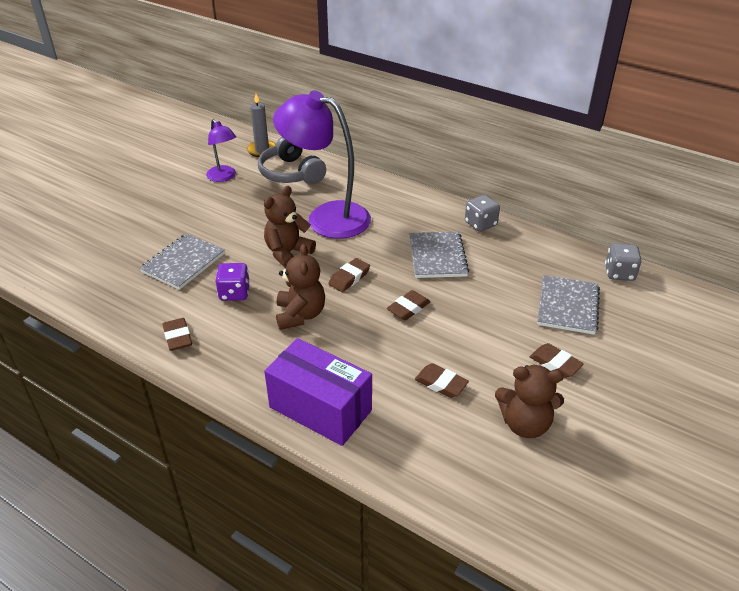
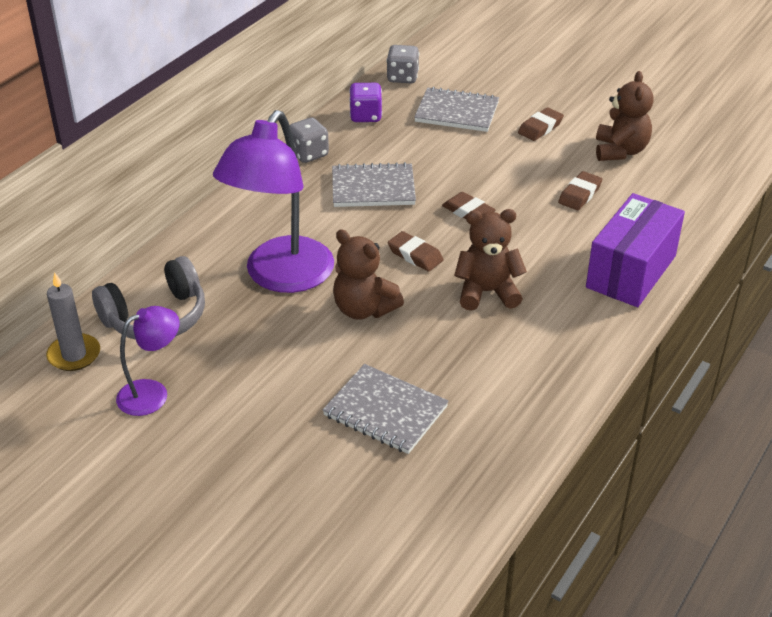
camera: 90 degrees left, 0 degrees up
(178, 337) = (540, 395): brown eraser -> none
(234, 293) = (450, 352): purple dice -> purple dice (366, 116)

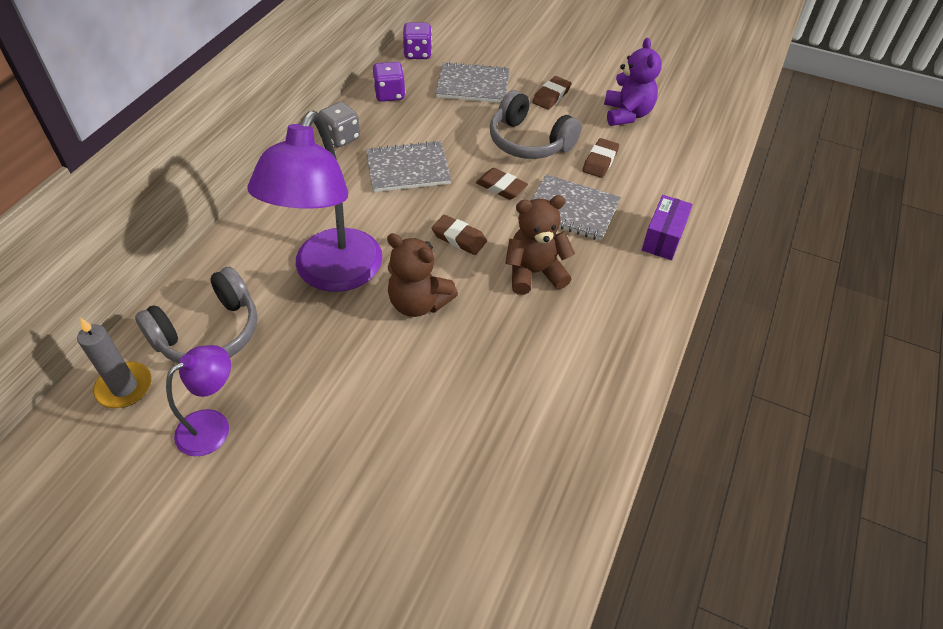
camera: 10 degrees left, 10 degrees up
(385, 411) = (458, 421): grey notebook -> grey notebook (572, 210)
(402, 77) = (418, 53): grey dice -> purple dice
(506, 171) = (529, 142): none -> grey headphones
(620, 151) = (627, 114): brown teddy bear -> purple teddy bear
(631, 271) = (663, 238): purple box -> purple box, size x0.58

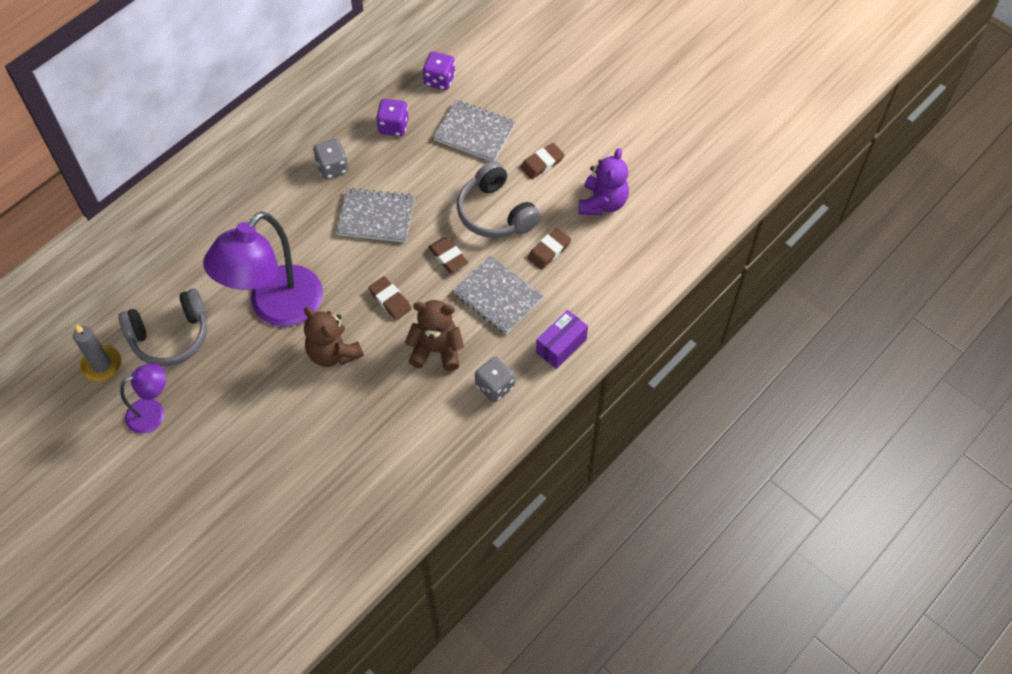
camera: 20 degrees right, 10 degrees up
(617, 292) = (495, 386): none -> grey dice

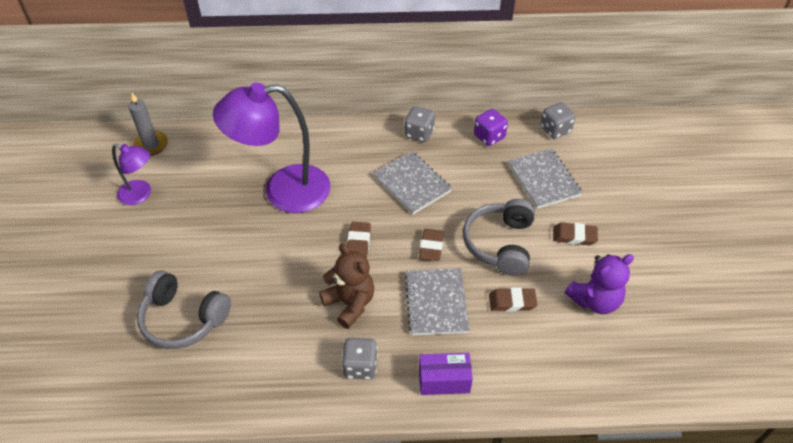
camera: 45 degrees right, 10 degrees down
(170, 336) = (205, 158): grey headphones -> grey headphones (183, 319)
(333, 353) = (282, 247): brown teddy bear -> none
(439, 80) = (555, 130): purple dice -> grey dice

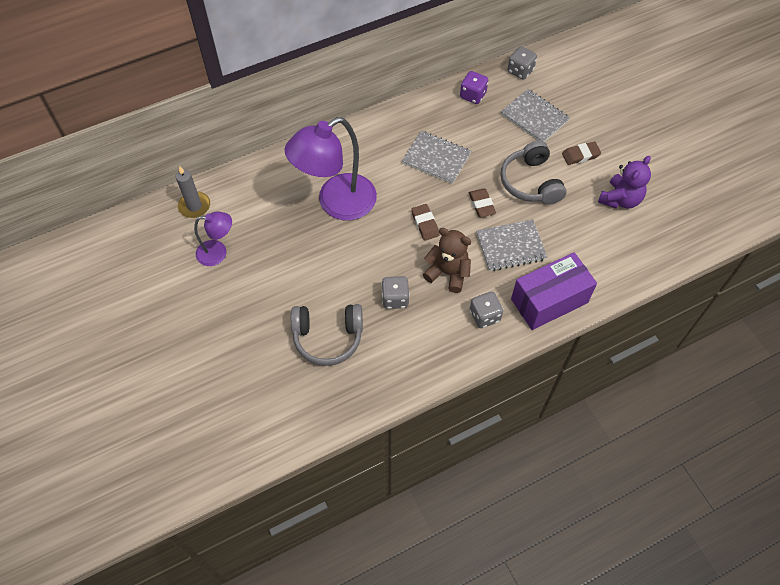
camera: 25 degrees left, 10 degrees up
(419, 133) = (416, 112): grey dice -> grey dice (395, 299)
(436, 303) = (510, 246): grey notebook -> grey notebook turned 75 degrees counterclockwise
(444, 380) = (549, 301): purple box -> purple box, size x1.72
(512, 302) = (564, 223): brown eraser -> none

